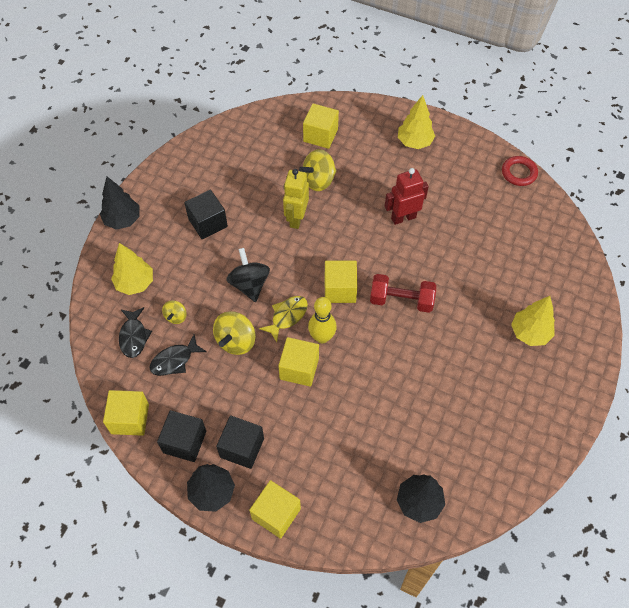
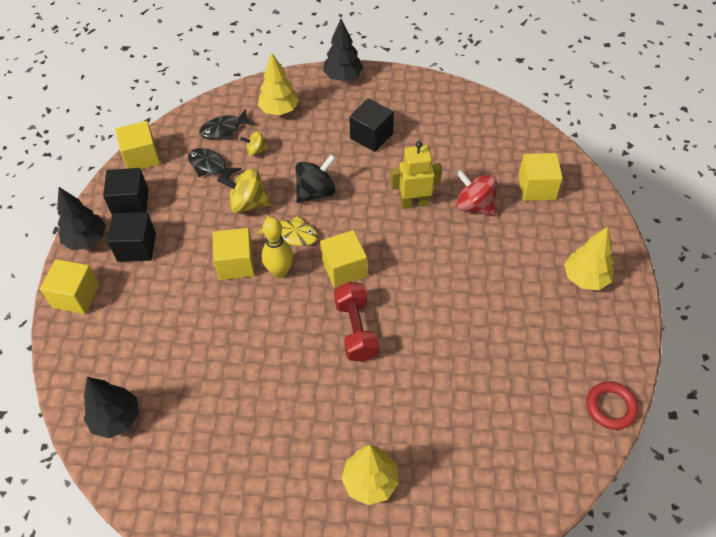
camera: 70 degrees right, 5 degrees down
(318, 180) = (474, 206): yellow spinning top -> red spinning top
(403, 217) = (469, 299): red robot -> none

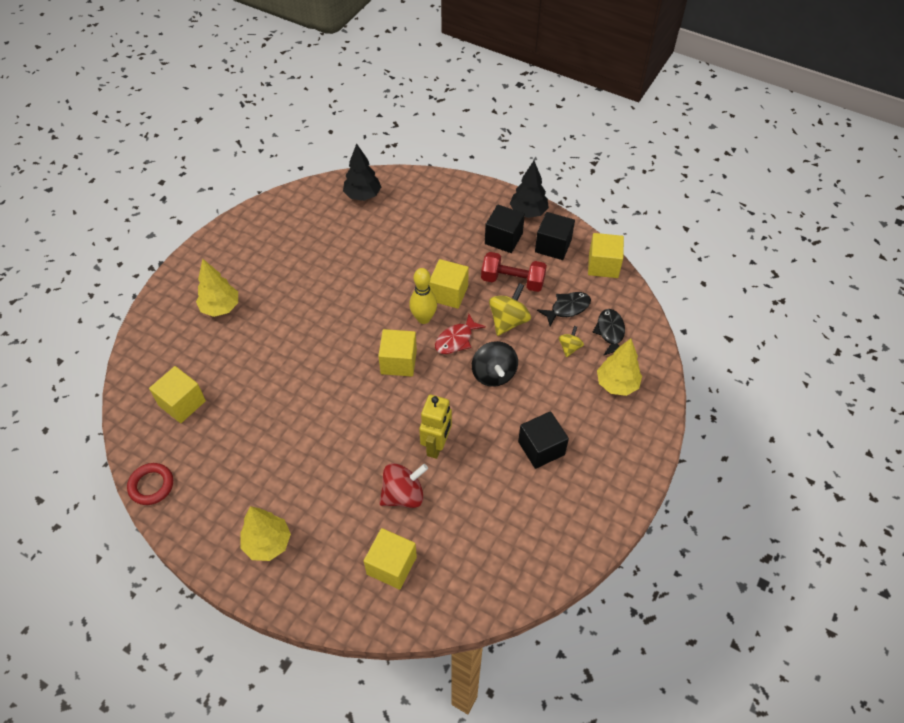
camera: 115 degrees right, 0 degrees up
(76, 296) = (477, 196): yellow cube -> yellow cube (182, 403)
(292, 234) = (456, 340): yellow fish -> red fish
(343, 77) = (643, 460): black tree -> none
(356, 330) = (337, 346): red dumbbell -> red dumbbell (512, 281)

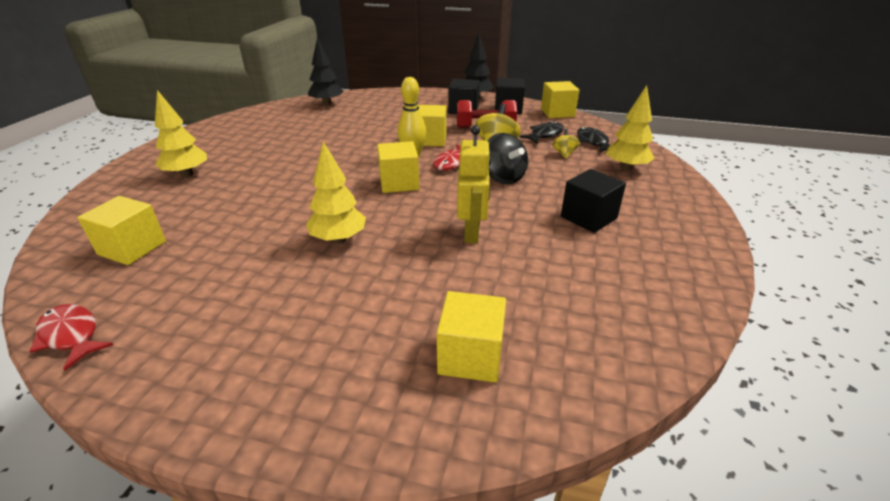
camera: 15 degrees left, 20 degrees down
(151, 485) = (71, 335): red ring -> red fish
(267, 543) = (268, 368): yellow tree -> yellow tree (338, 239)
(403, 495) = (452, 280): red spinning top -> none

